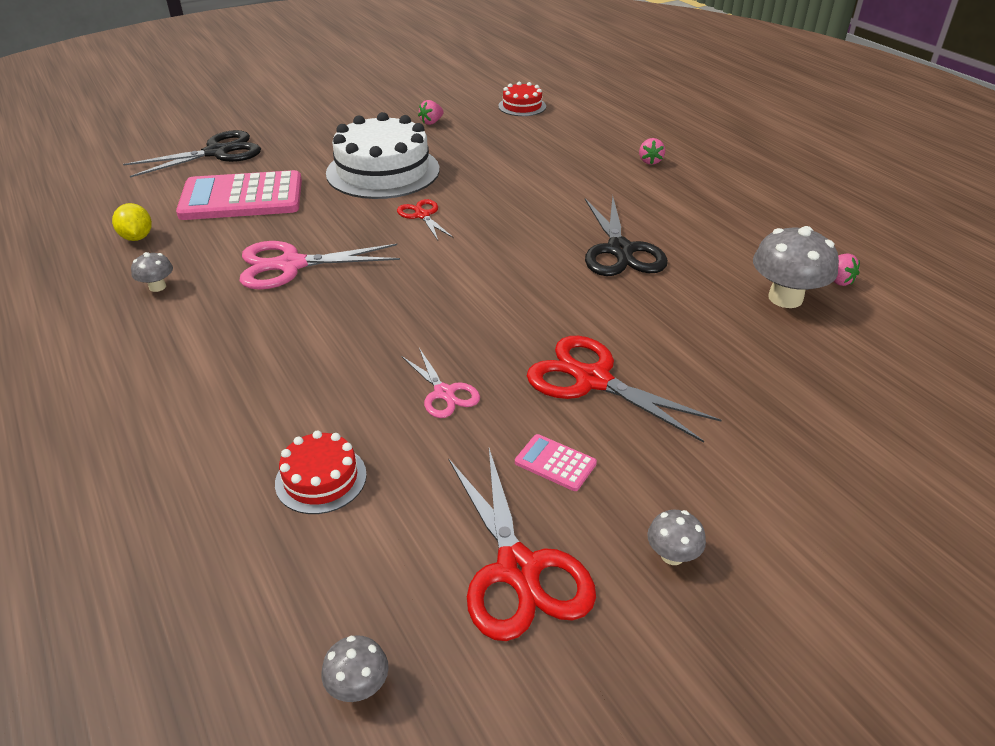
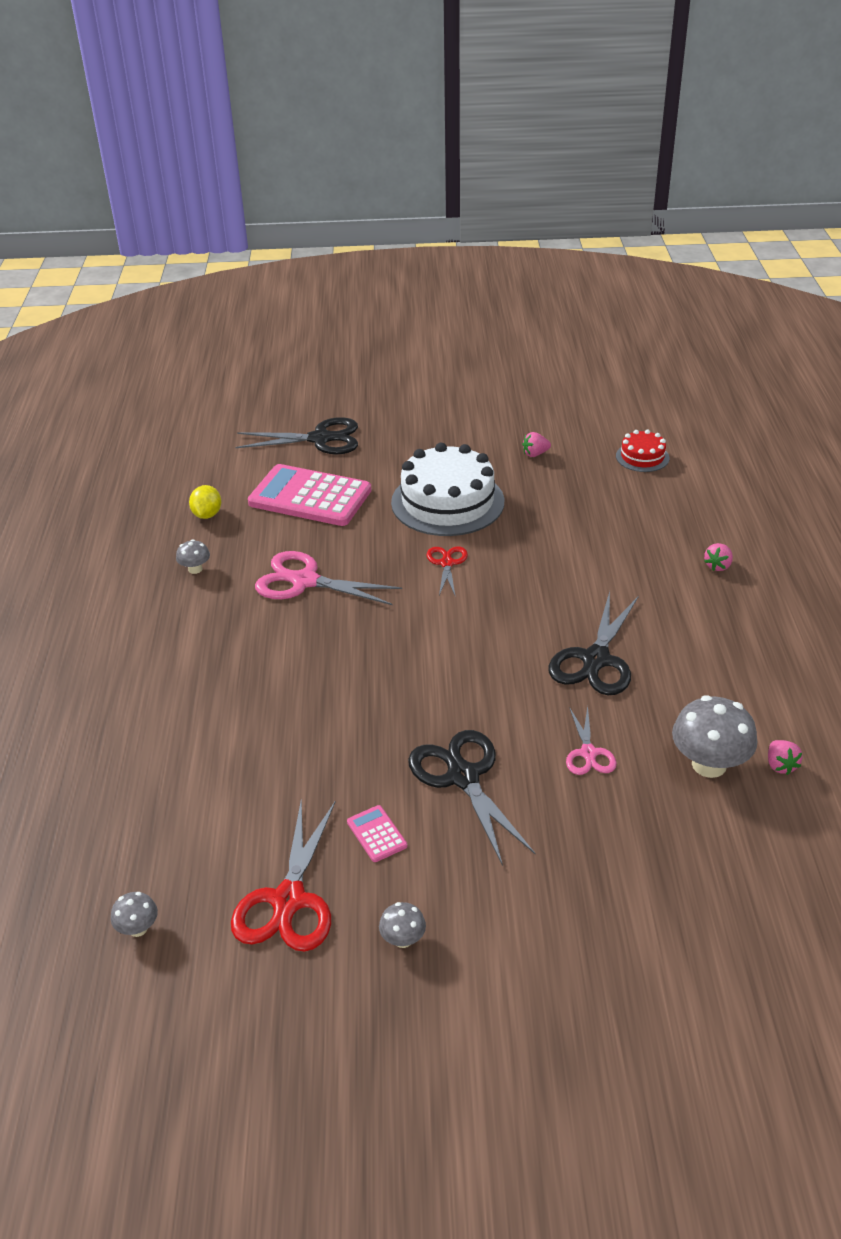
camera: 30 degrees right, 0 degrees up
(321, 478) = (207, 777): red cake -> none
(444, 393) = (339, 743): pink scissors -> pink scissors (588, 753)
(592, 380) = (463, 777): red scissors -> black scissors

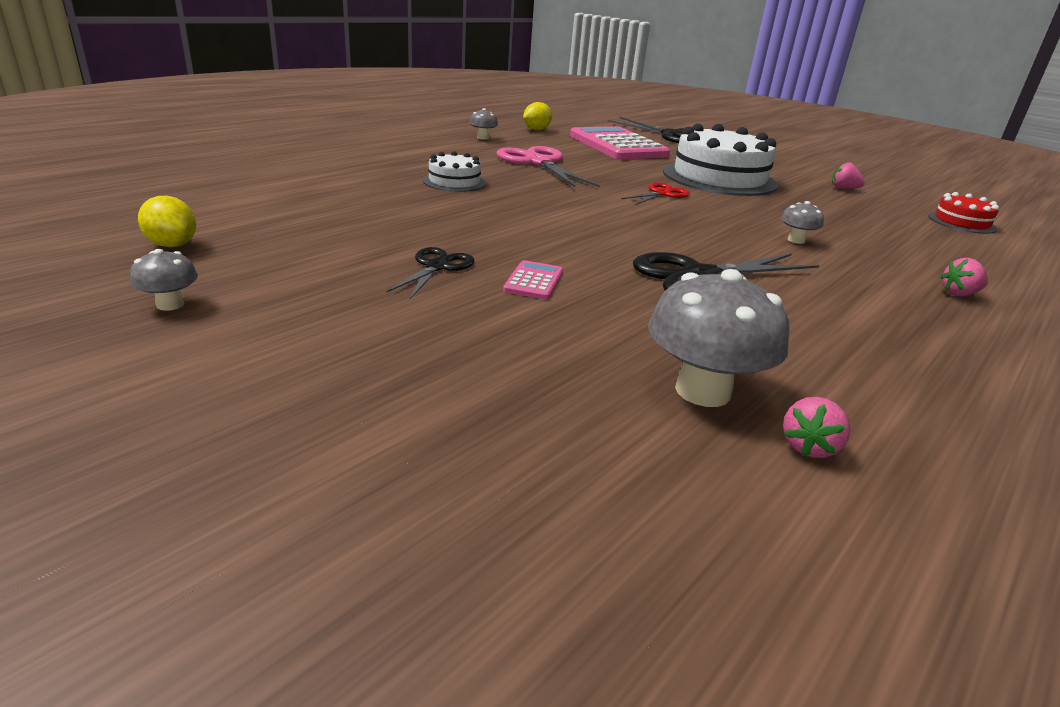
camera: 40 degrees right, 10 degrees down
(138, 928) = (81, 207): grey mushroom -> grey mushroom (796, 240)
(288, 901) = (172, 245): red scissors -> yellow lemon
(301, 665) = (454, 182): none -> white cake
(377, 834) = (305, 254): pink calculator -> pink calculator (534, 281)
(463, 777) = (437, 267): black scissors -> black scissors, size x0.56
(588, 753) = (577, 313): pink scissors -> none

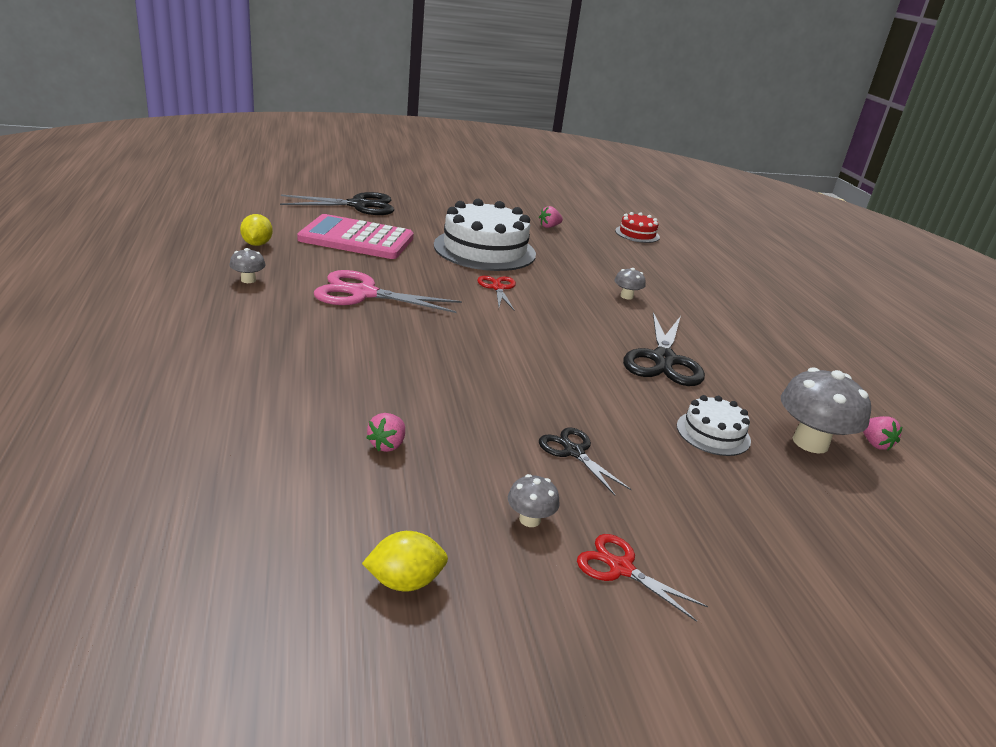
camera: 55 degrees left, 0 degrees up
(170, 304) = (563, 622): grey mushroom -> grey mushroom (530, 519)
(274, 315) = (620, 568): none -> red scissors
(454, 182) = (372, 355): white cake -> white cake (713, 433)
(534, 281) = (629, 423): pink calculator -> none
(959, 294) = (734, 301): pink strawberry -> pink strawberry (387, 445)

